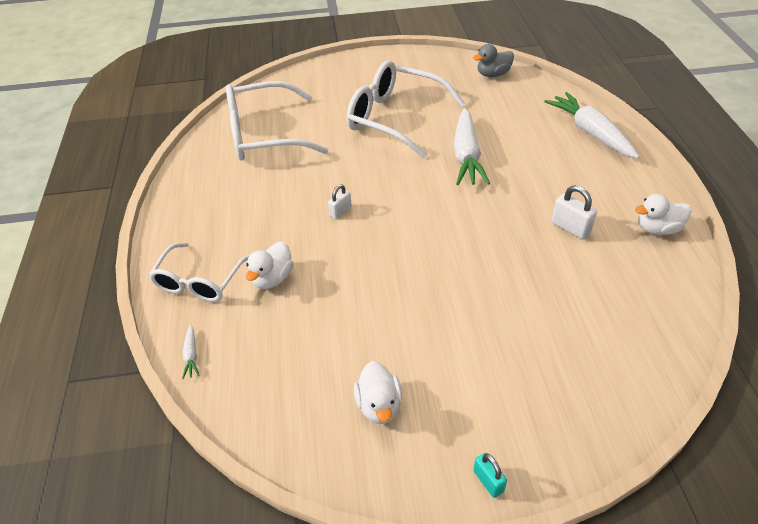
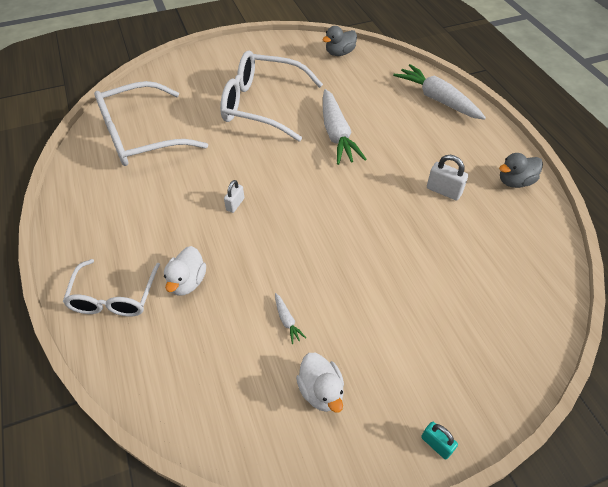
camera: 15 degrees left, 5 degrees up
(191, 355) = (126, 375): white carrot -> white carrot (287, 320)
(657, 229) = (515, 182): white duck -> grey duck

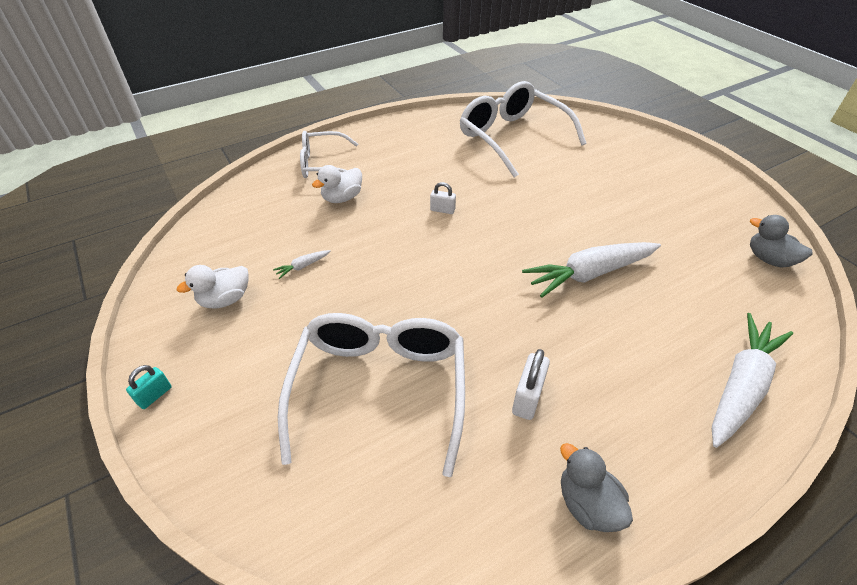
camera: 80 degrees right, 5 degrees down
(187, 282) = (342, 198): white duck -> white duck turned 45 degrees counterclockwise
(261, 105) = (606, 204): white glasses -> white glasses (380, 388)

